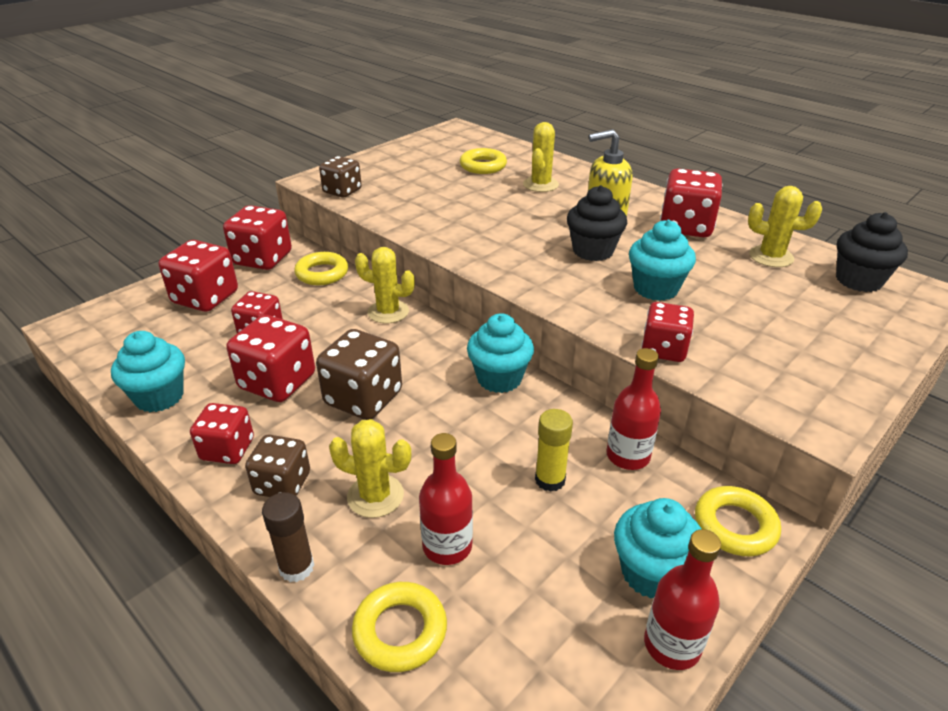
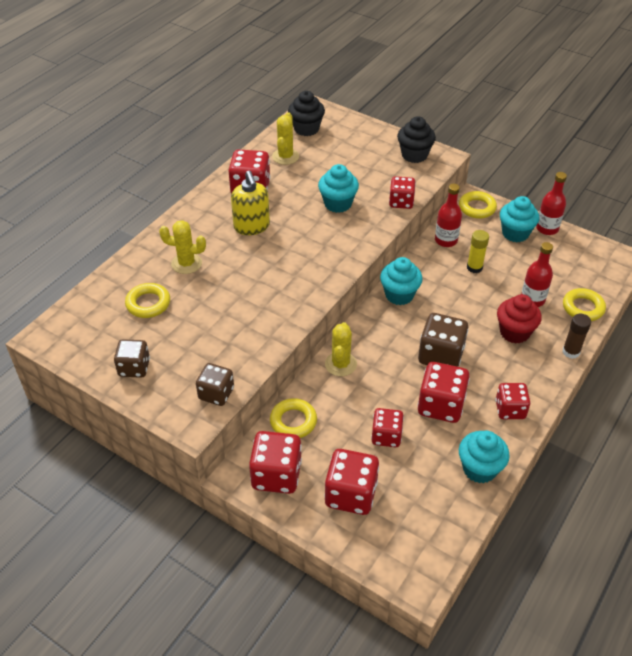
camera: 100 degrees left, 10 degrees up
(282, 483) = (523, 374): brown dice -> brown dice (134, 368)
(375, 496) = (514, 332): yellow cactus -> red cupcake
(593, 251) = (296, 231): black cupcake -> black cupcake (414, 155)

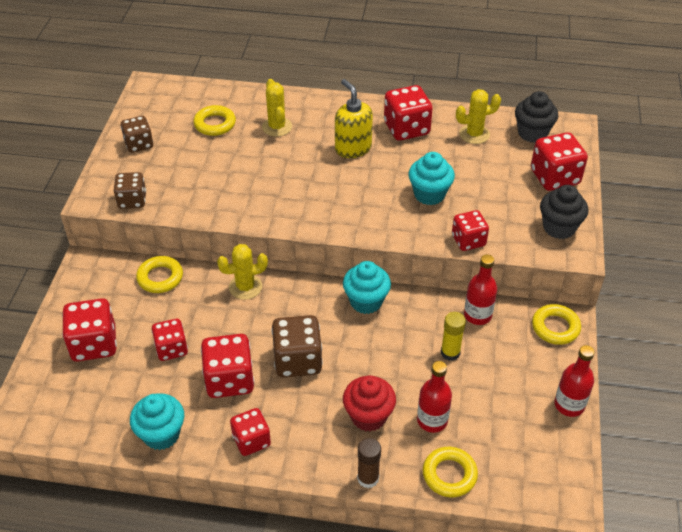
camera: 65 degrees right, 0 degrees up
(252, 226) = (353, 148): yellow soap dispenser -> yellow soap dispenser turned 105 degrees clockwise
(276, 475) = (96, 287): red dice -> red dice (555, 177)
(515, 233) = (536, 375): turquoise cupcake -> none

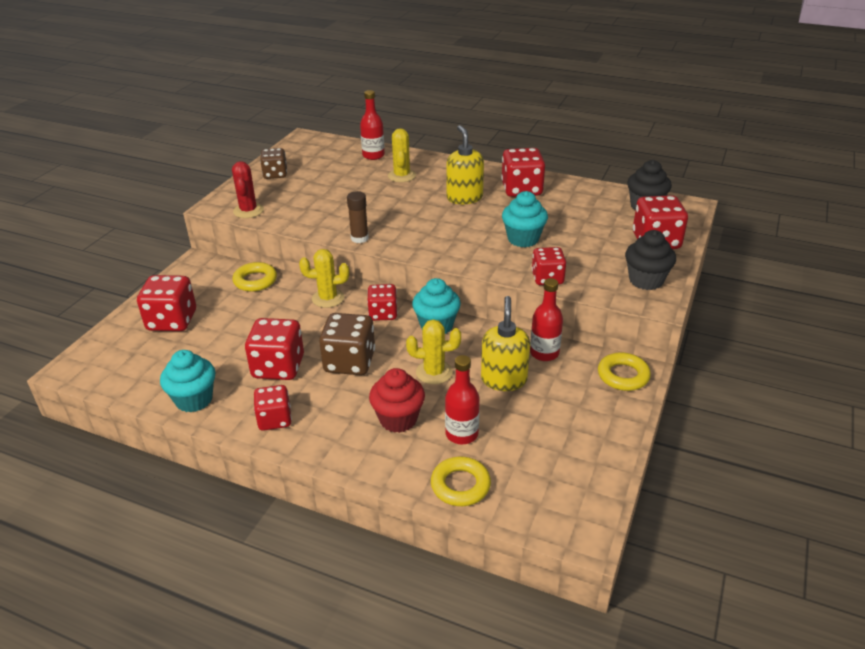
camera: 15 degrees right, 10 degrees down
(132, 200) = (248, 211): brown dice -> red cactus
(171, 349) = (238, 335): red dice -> red dice (383, 314)
(215, 124) = (348, 168): yellow ring -> none
(368, 478) = (374, 472): brown glue stick -> brown glue stick (359, 238)
(450, 352) = (504, 379): yellow glue stick -> yellow soap dispenser
(474, 134) = (586, 201): yellow cactus -> yellow cactus (434, 372)
(569, 405) = (614, 446): red bottle -> red bottle (373, 155)

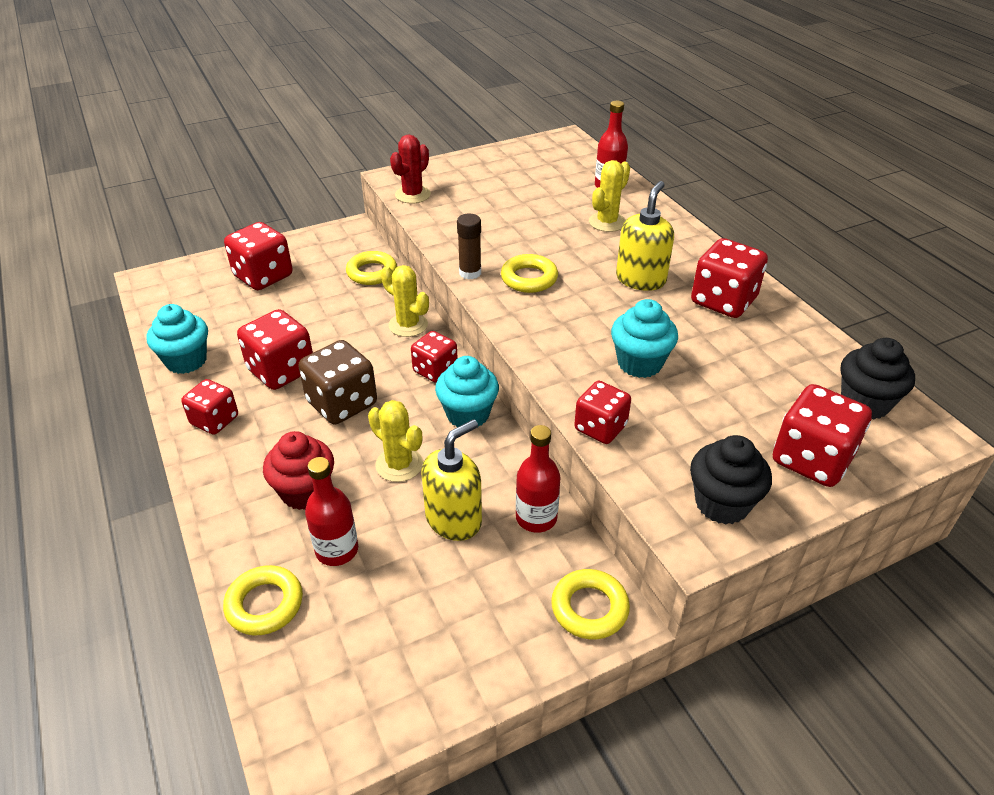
camera: 40 degrees right, 5 degrees up
(275, 174) = (486, 167): brown dice -> none
(400, 225) = (529, 278): none -> yellow ring

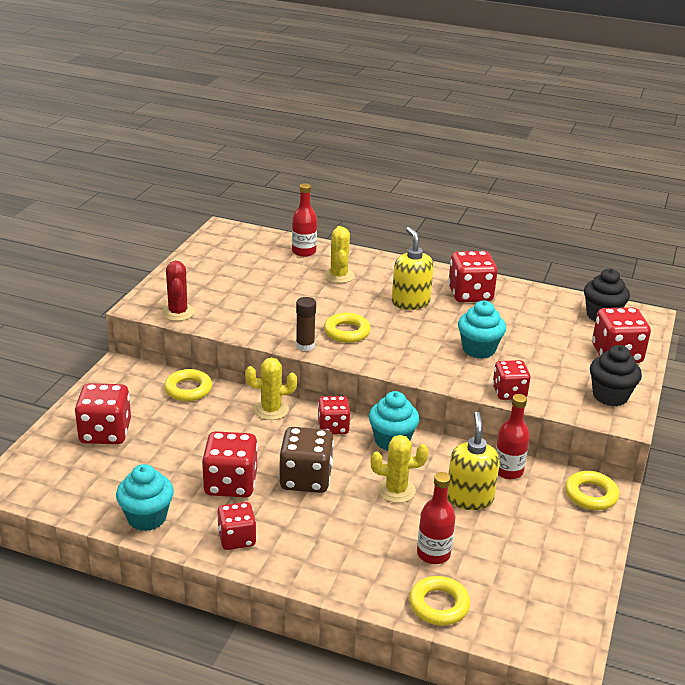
camera: 45 degrees left, 10 degrees down
(305, 492) = (366, 538): red cupcake -> none

